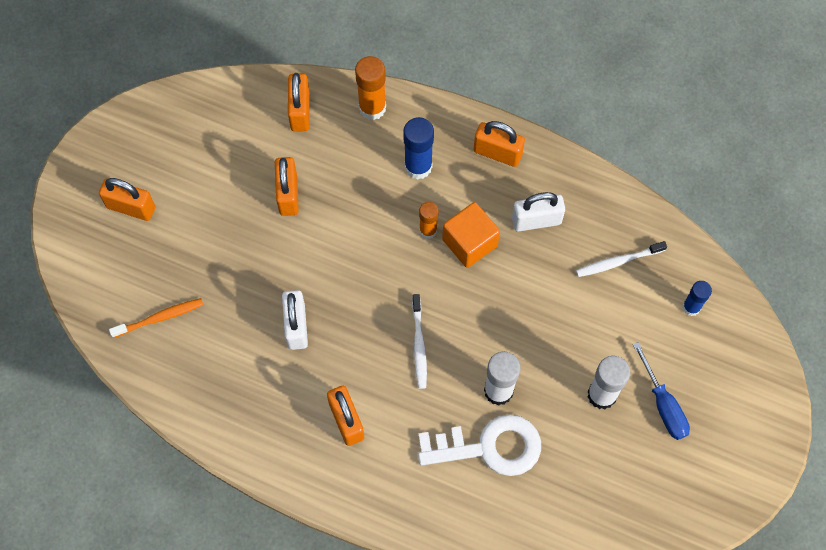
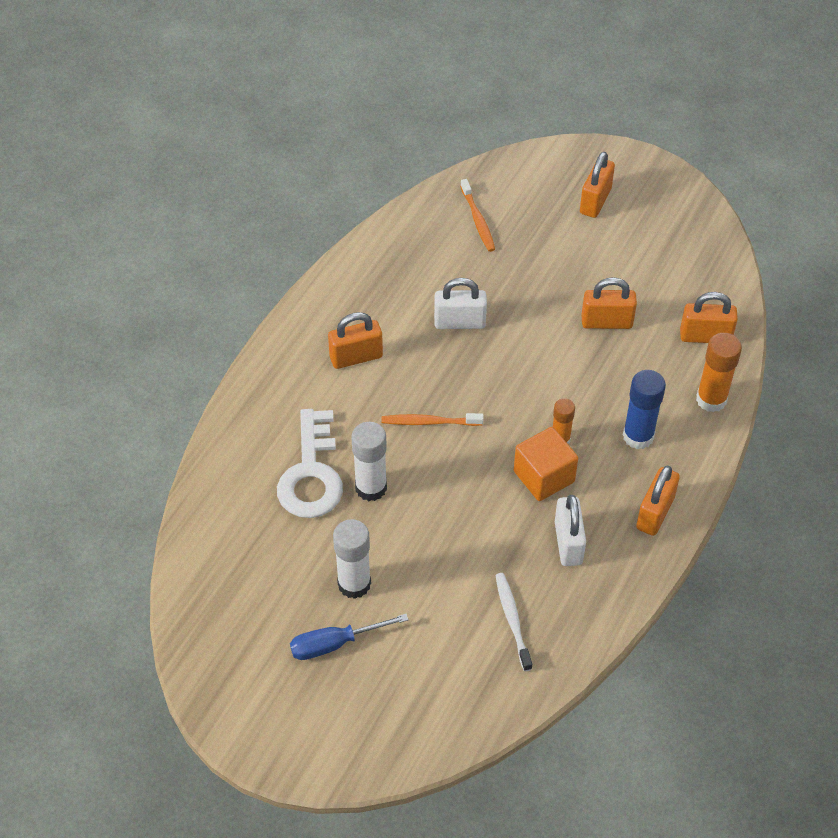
camera: 95 degrees right, 15 degrees down
(419, 345) = (430, 422): white toothbrush -> orange toothbrush
(691, 307) = (449, 690): blue glue stick -> none

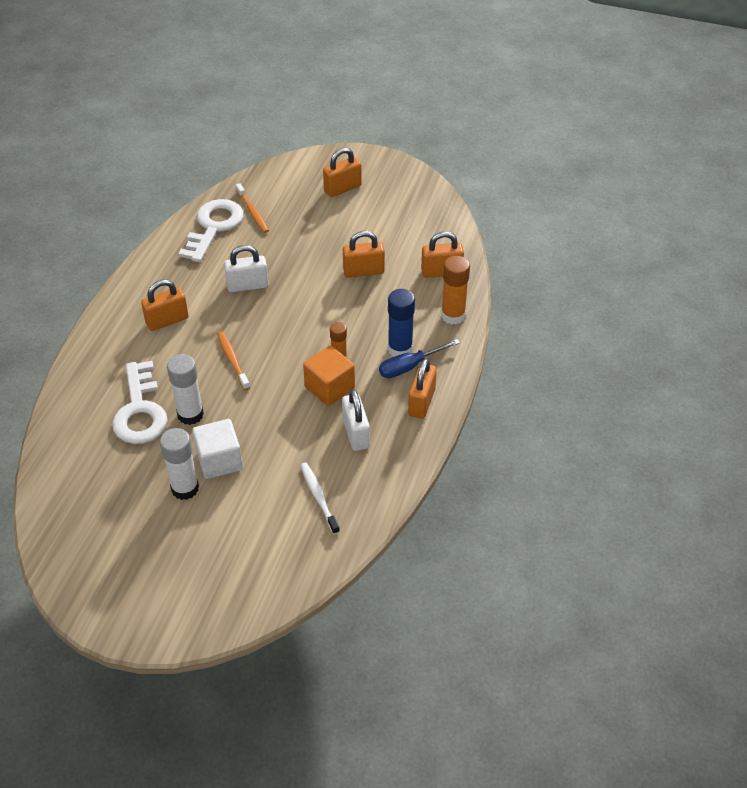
camera: 10 degrees left, 5 degrees down
(335, 644) = (174, 536): blue screwdriver -> blue screwdriver (410, 367)
(399, 554) = (219, 461): none -> white cube
(427, 235) = (213, 227): none -> white key
(430, 422) = (232, 360): orange toothbrush -> orange toothbrush turned 75 degrees clockwise
(595, 201) = (342, 188): orange padlock -> orange padlock turned 45 degrees clockwise

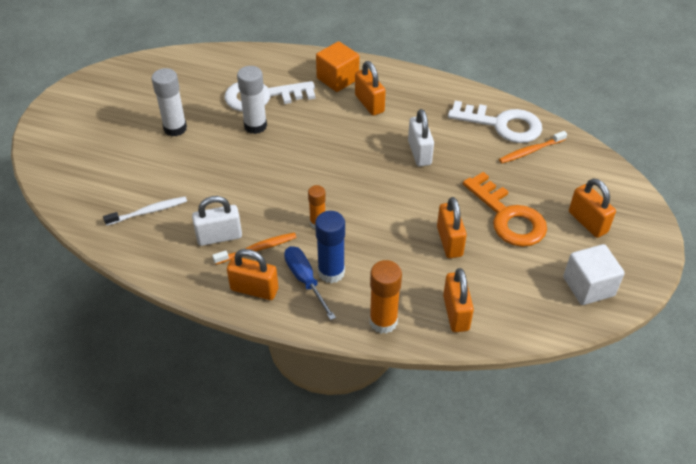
camera: 90 degrees right, 0 degrees up
(219, 461) = (201, 146): white cube -> white cube (588, 286)
(232, 360) = (319, 148): orange toothbrush -> orange toothbrush (257, 249)
(329, 388) = (280, 216): orange cube -> orange cube (337, 79)
(335, 233) = (508, 217): none -> orange key

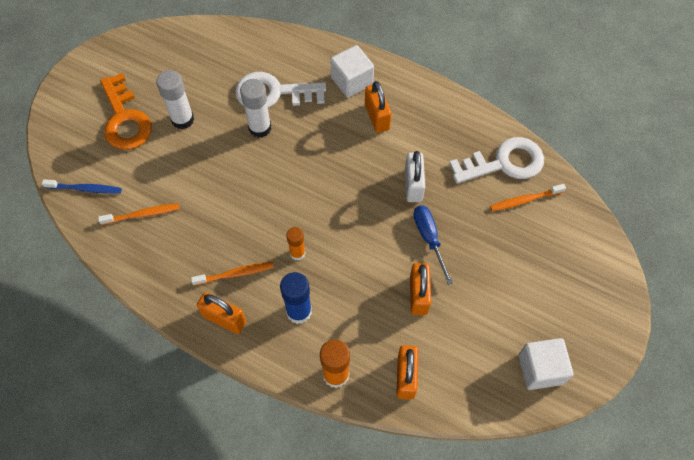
camera: 10 degrees right, 15 degrees up
(83, 198) = (85, 189): none -> blue toothbrush
(148, 212) = (142, 214): white toothbrush -> orange toothbrush
(219, 237) = (202, 254): white padlock -> none
(305, 280) = (273, 316): blue screwdriver -> blue screwdriver (429, 238)
(337, 79) = (352, 81): orange cube -> white cube
(502, 124) = (504, 163): white key -> white key turned 45 degrees counterclockwise
(508, 217) = (482, 275): orange key -> orange key (125, 119)
(587, 222) = (559, 295): orange padlock -> none

